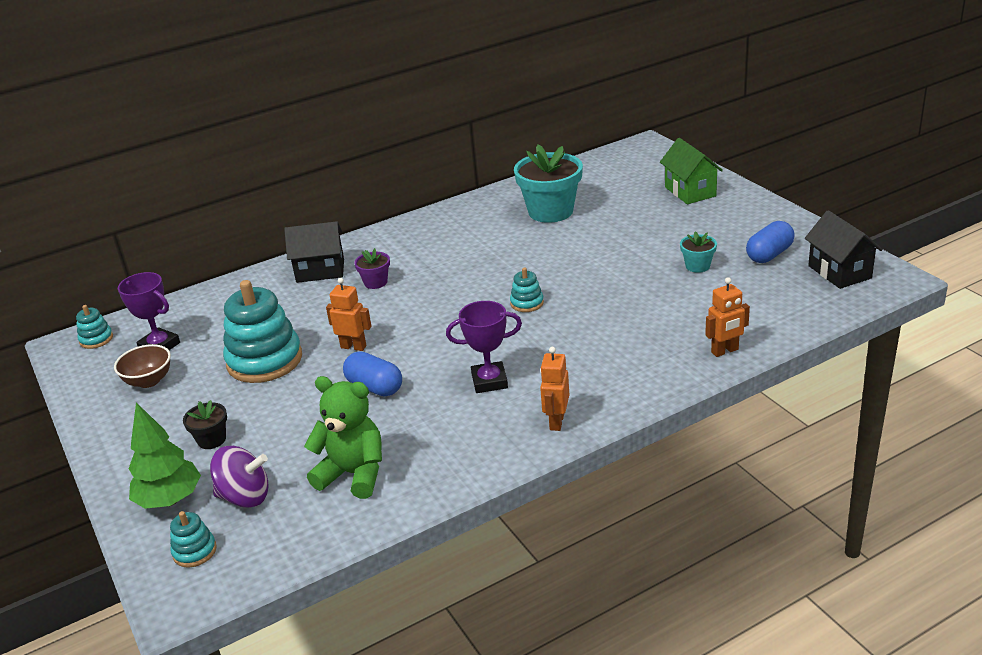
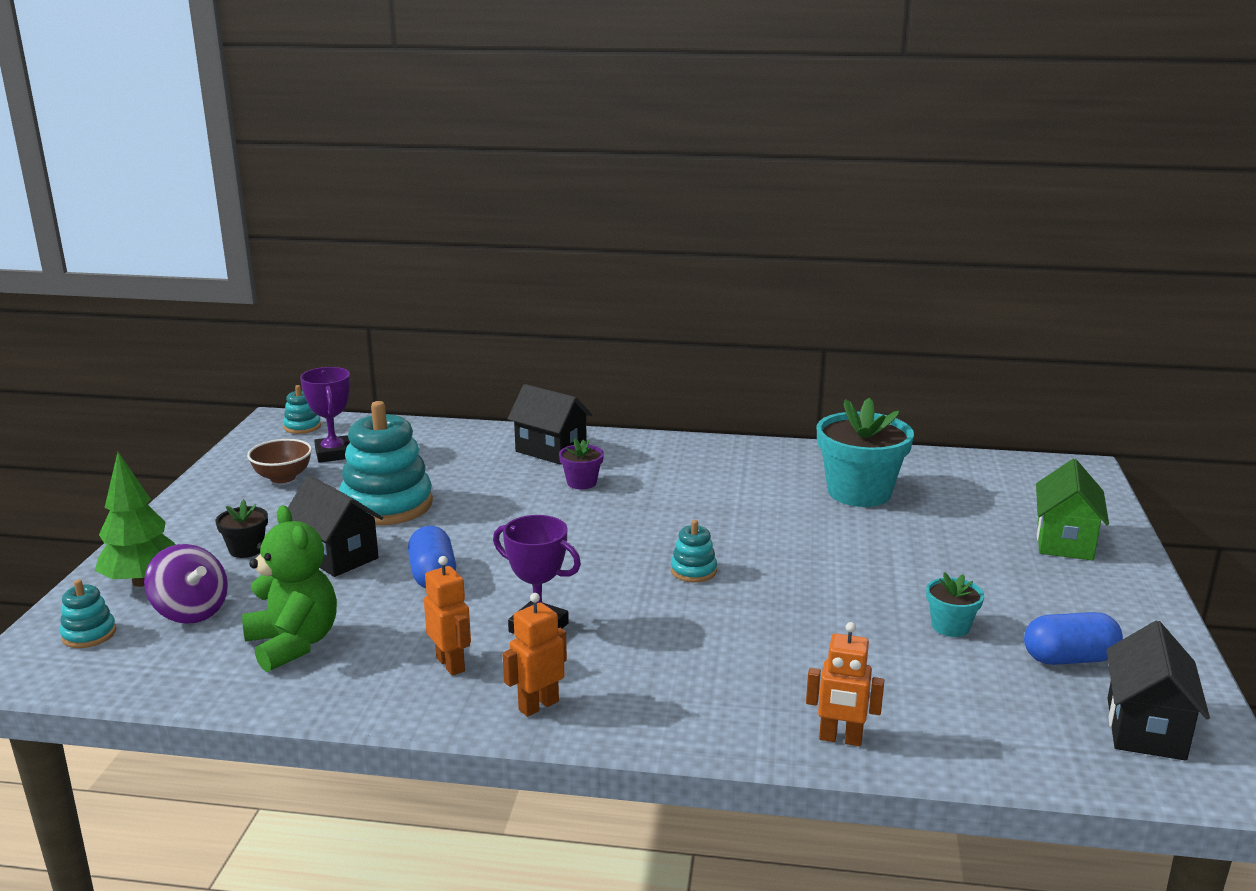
camera: 35 degrees right, 10 degrees down
(287, 409) = (337, 556): none -> black house
(353, 347) = (473, 530): orange robot -> orange robot (451, 664)

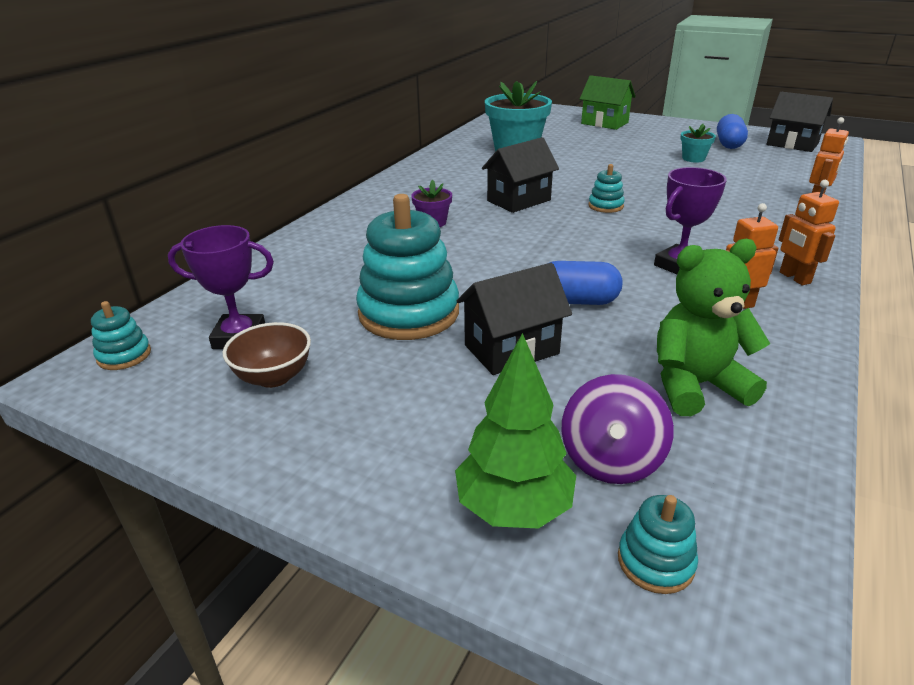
camera: 70 degrees left, 10 degrees up
(191, 611) = (611, 460): purple spinning top -> purple spinning top turned 135 degrees clockwise
(246, 549) = (463, 412): black flower pot -> none
(551, 450) = (355, 226): black house -> black house (518, 200)

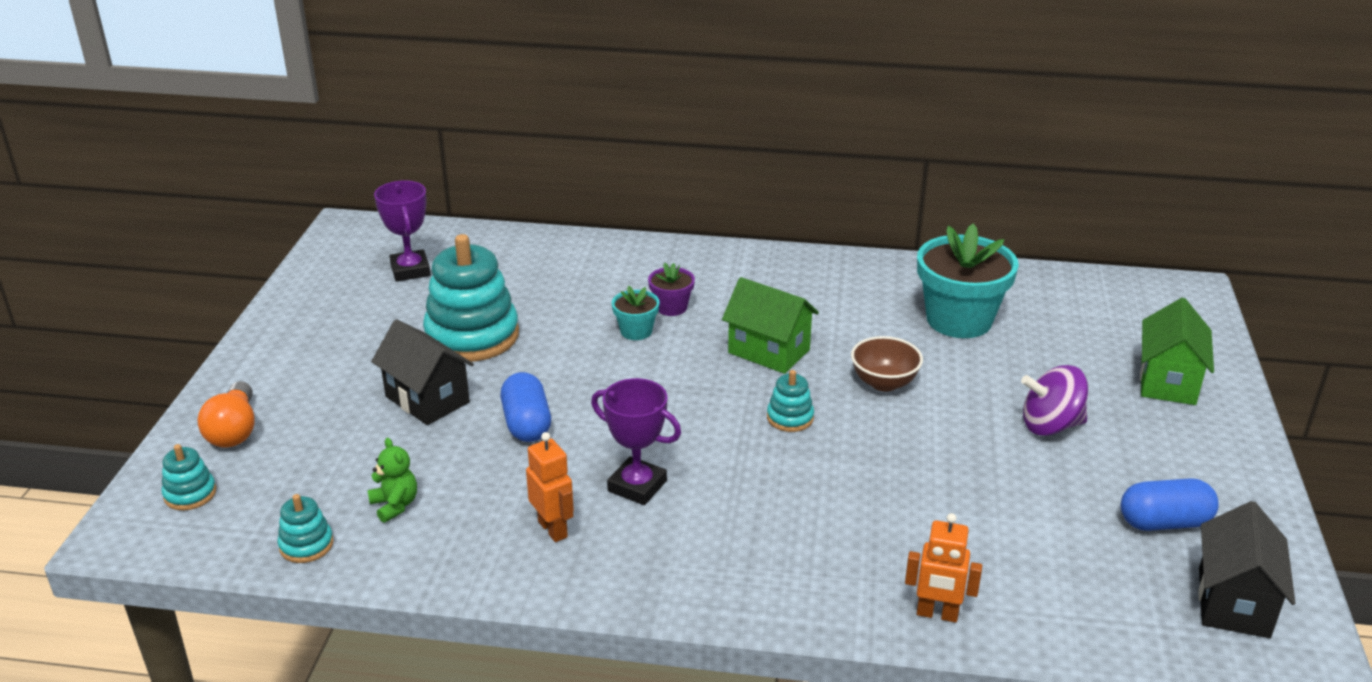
camera: 70 degrees right, 0 degrees up
(124, 355) = (374, 235): turquoise stacking toy -> turquoise stacking toy (306, 545)
(274, 377) = (361, 301): brown bowl -> brown bowl (884, 383)
(513, 507) = (234, 430): green tree -> orange light bulb
(518, 200) = (769, 351): black house -> green house
(611, 460) = (288, 467): purple spinning top -> purple spinning top (1050, 425)
(693, 158) = (1048, 485): turquoise flower pot -> turquoise flower pot (636, 331)
(695, 385) = (395, 505): green teddy bear -> green teddy bear, size x0.53
(794, 278) = (642, 576): orange robot -> none

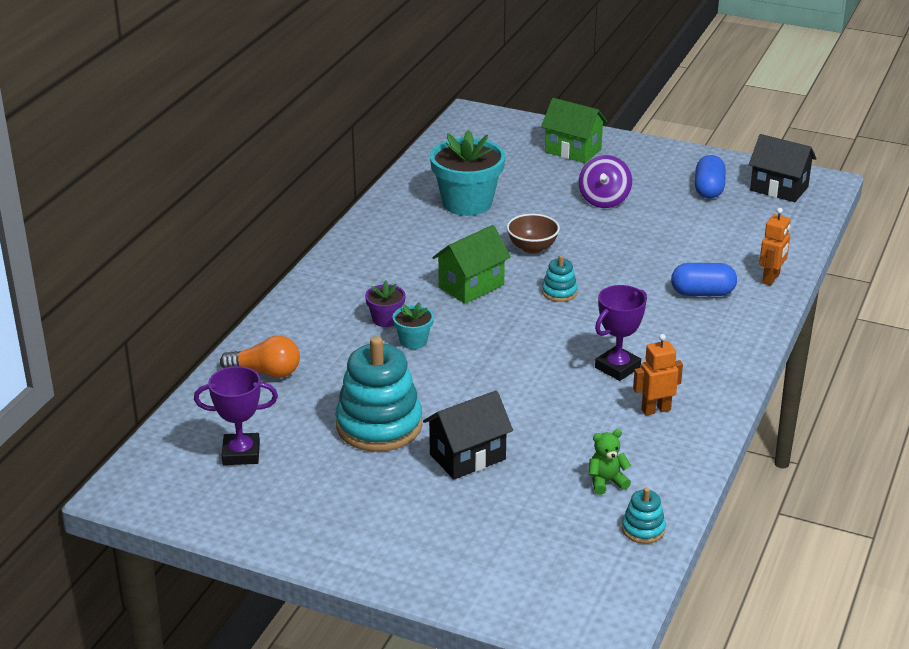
camera: 75 degrees left, 0 degrees up
(190, 494) = (557, 595): turquoise stacking toy -> none
(234, 430) = (471, 570): orange light bulb -> orange light bulb (266, 372)
(527, 424) = (522, 409): blue capsule -> blue capsule (702, 293)

